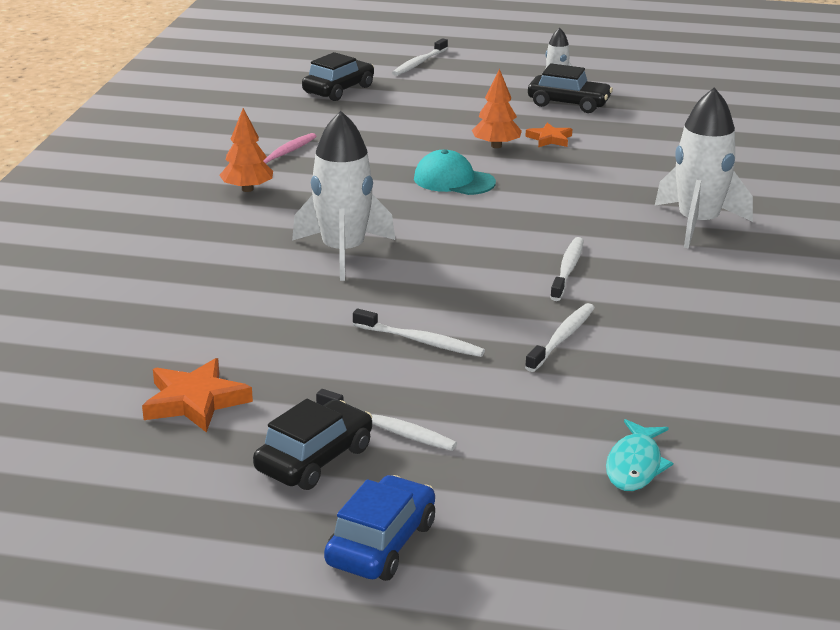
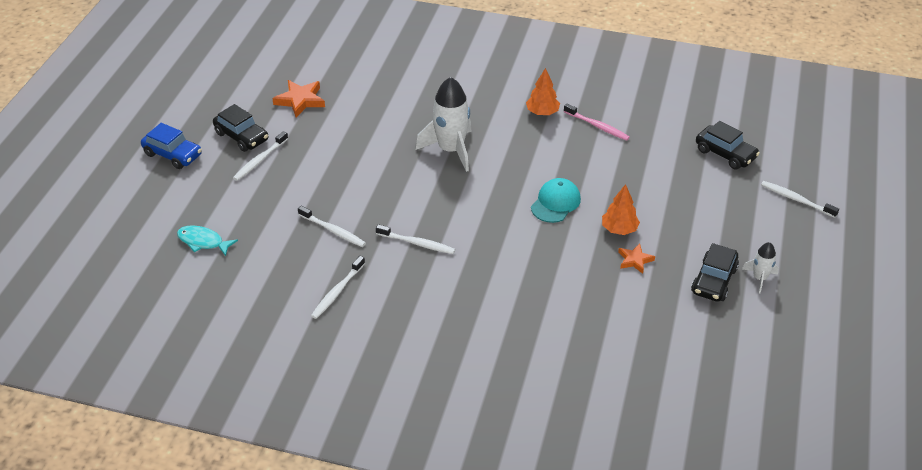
camera: 95 degrees right, 15 degrees up
(420, 341) = (341, 175): white toothbrush -> white toothbrush (337, 291)
(697, 224) = (478, 319): white rocket -> none

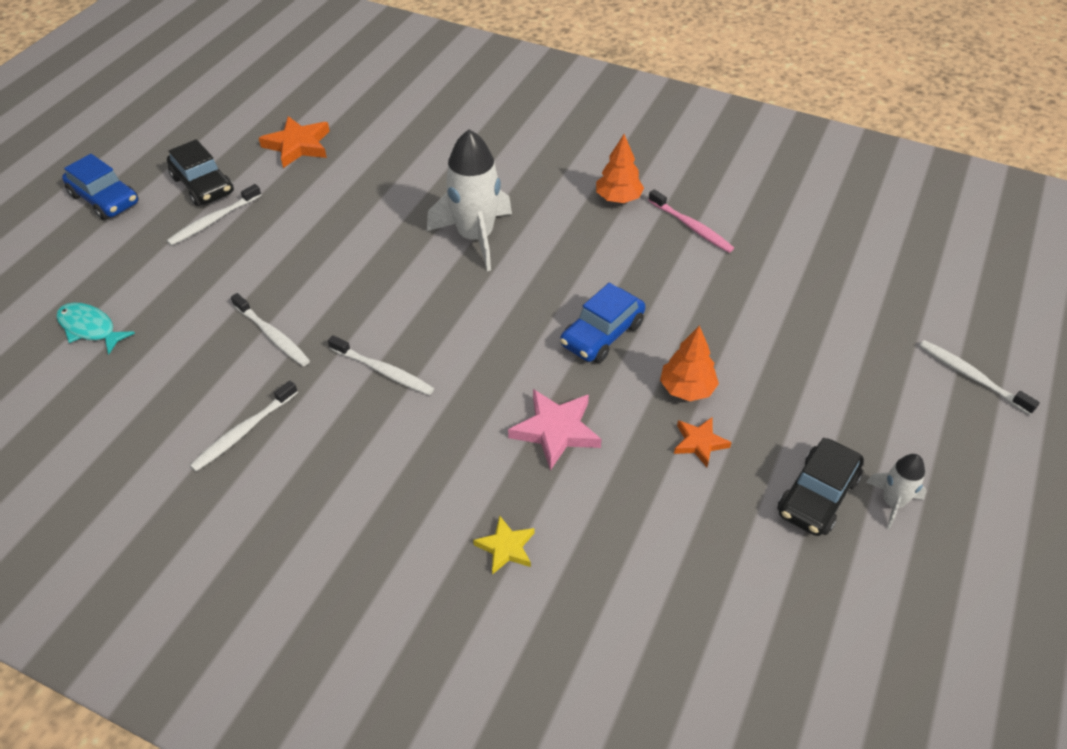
camera: 10 degrees right, 5 degrees up
(530, 335) = (506, 547): none -> yellow star
(542, 265) = (556, 430): none -> pink star
(555, 203) = (602, 334): turquoise cap -> blue car
(725, 154) = (872, 290): black car -> none

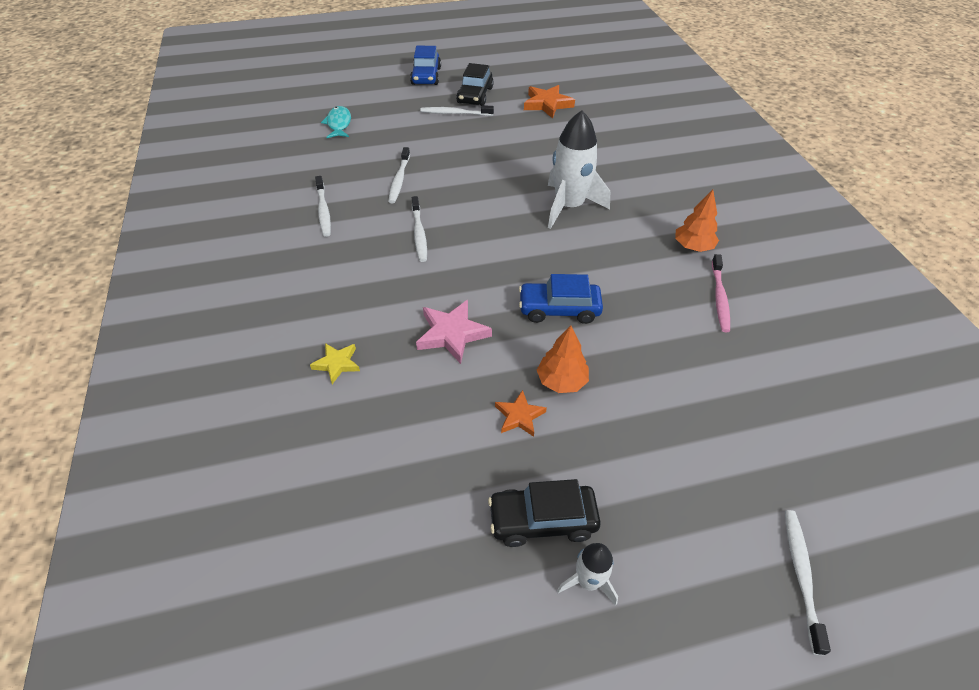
camera: 50 degrees right, 0 degrees up
(244, 431) = (323, 210): white toothbrush -> white toothbrush turned 105 degrees counterclockwise

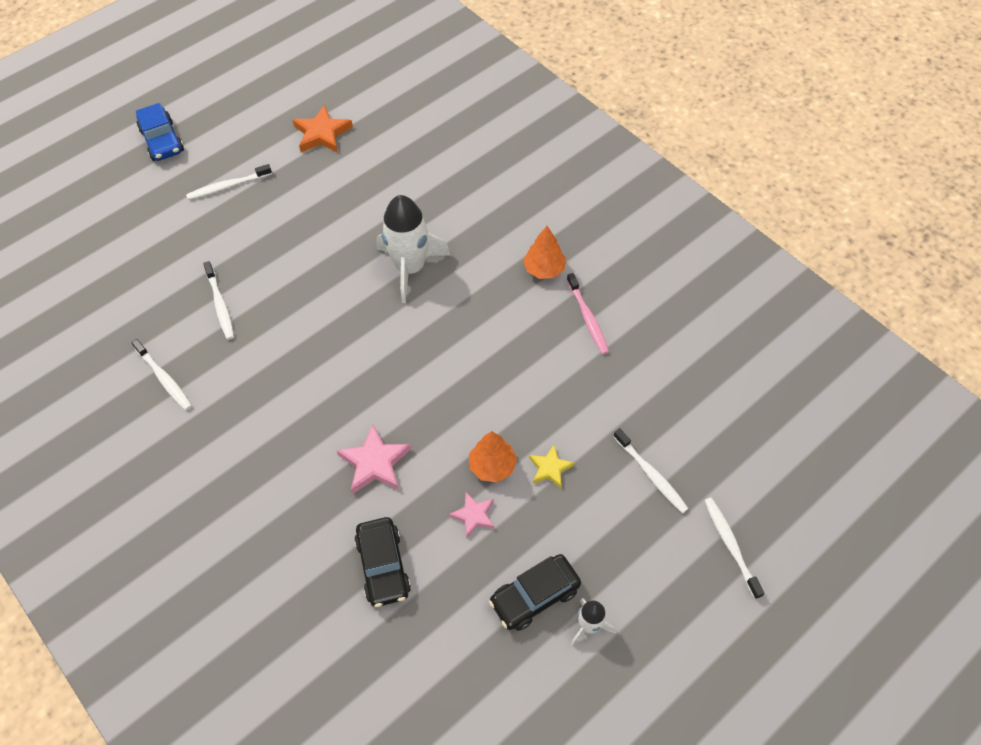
camera: 25 degrees left, 10 degrees up
(337, 364) = (288, 542): yellow star -> yellow star (550, 468)
(339, 124) = (104, 254): turquoise fish -> none
(419, 233) = (280, 364): white toothbrush -> white toothbrush (651, 474)
(475, 95) = (235, 150): black car -> black car (383, 566)
(519, 416) = (474, 515): orange star -> pink star
(559, 309) = (456, 393): blue car -> none

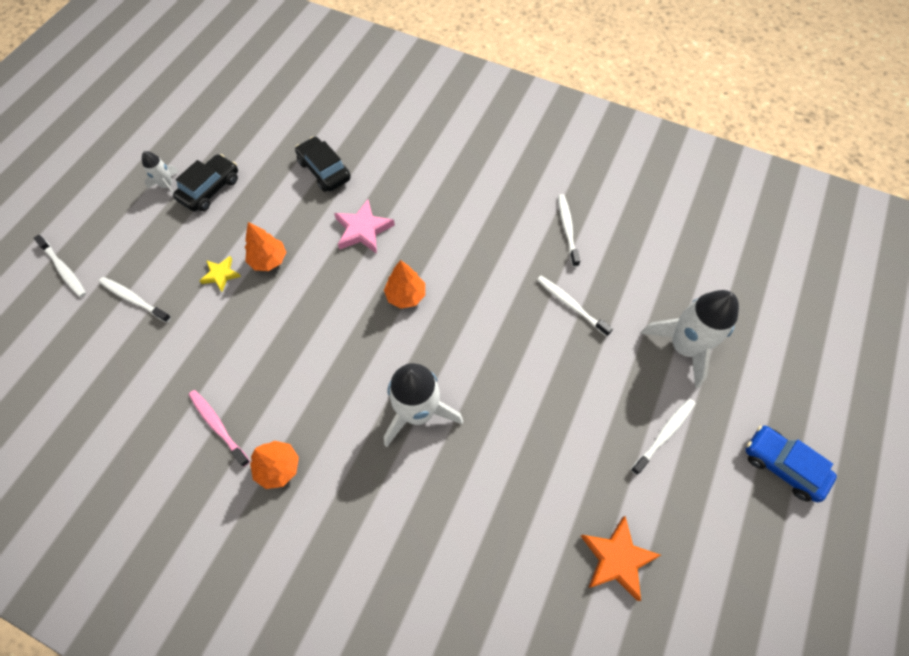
camera: 155 degrees right, 5 degrees up
(155, 237) = (684, 347): none -> white rocket
(164, 378) = (567, 229): white toothbrush -> white toothbrush turned 60 degrees clockwise
(367, 372) = (405, 295): none -> orange tree
(474, 515) = (271, 221): pink star -> none

